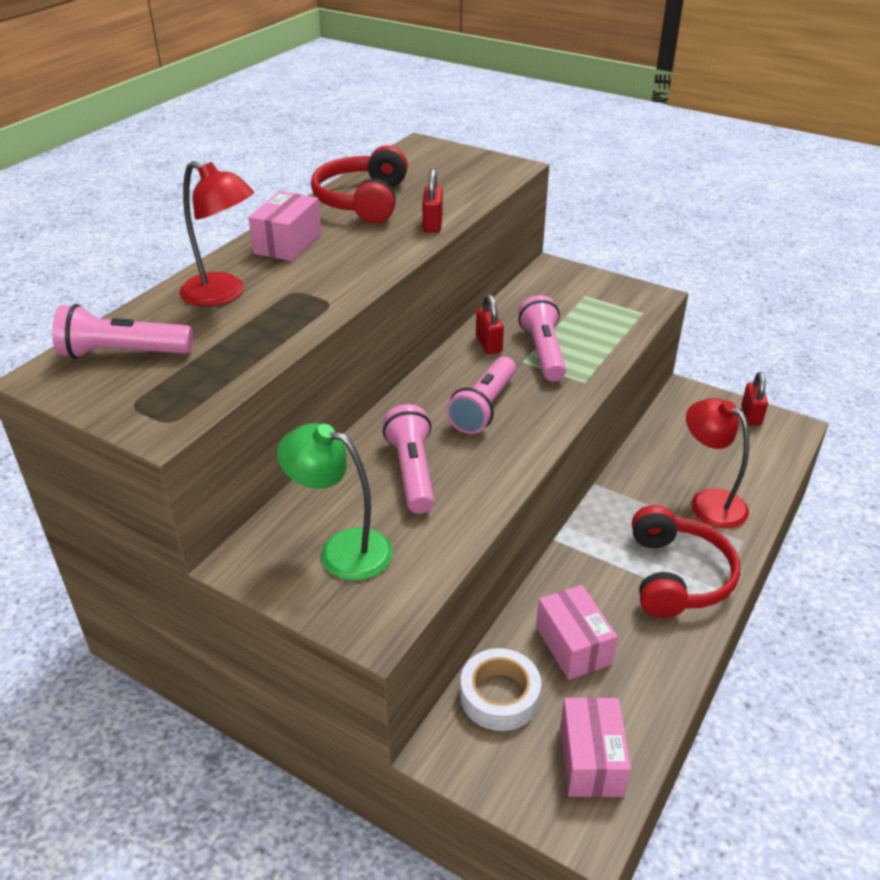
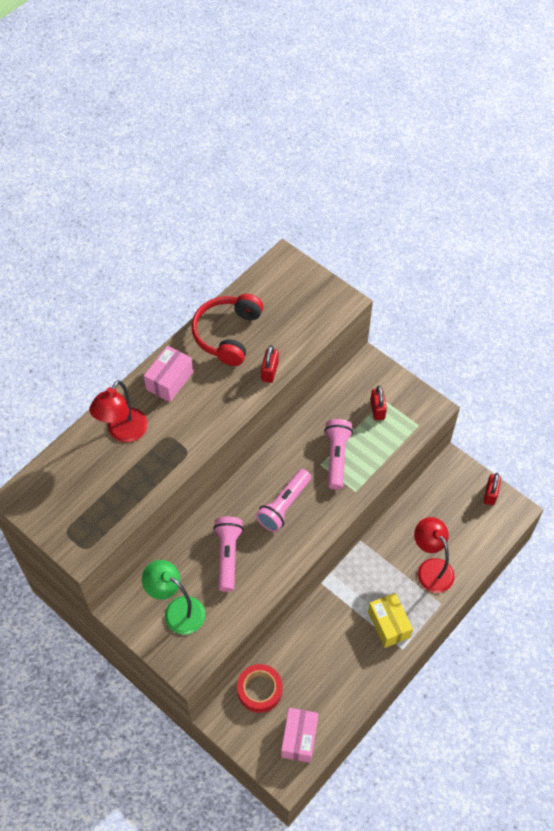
camera: 10 degrees right, 20 degrees up
(123, 353) = (61, 483): pink flashlight -> none
(223, 294) = (123, 432): red lamp -> red lamp turned 75 degrees clockwise
(488, 344) = (302, 443): red padlock -> red padlock (377, 410)
(499, 696) = (259, 690): white tape -> red tape
(573, 645) = (310, 664): pink box -> none
(677, 576) = (389, 624): red headphones -> yellow box

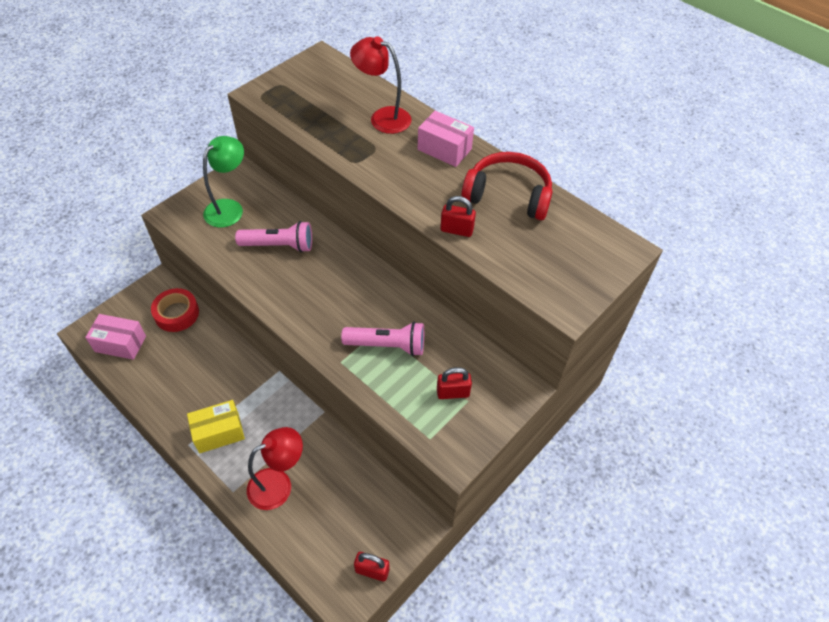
camera: 90 degrees right, 5 degrees down
(284, 506) = (330, 293): pink flashlight -> none

